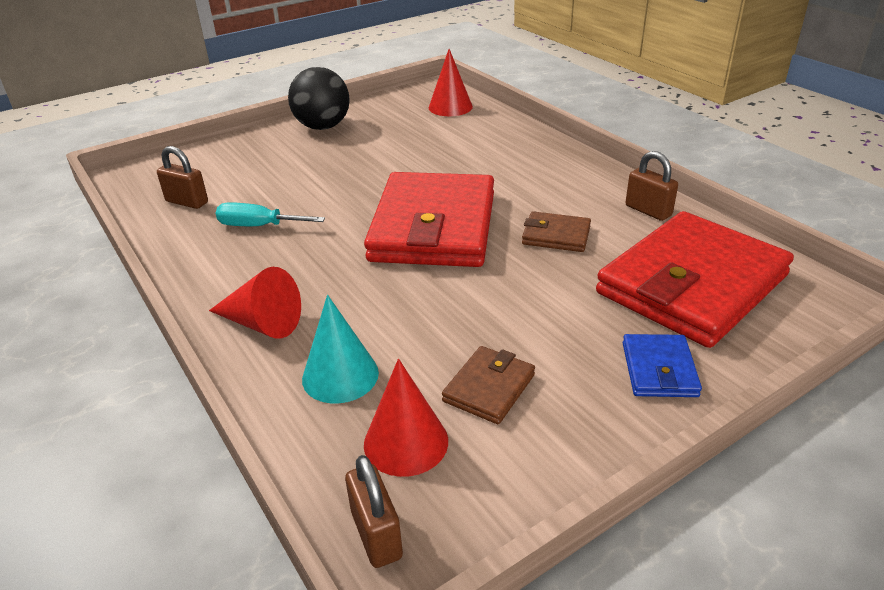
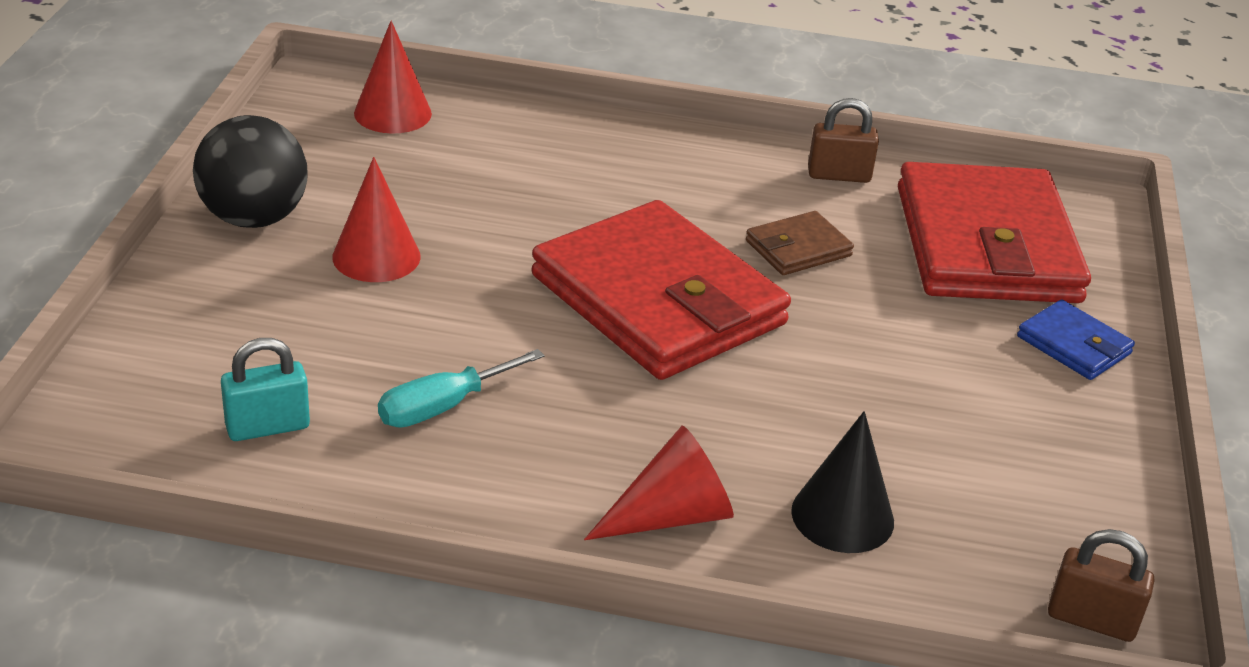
camera: 50 degrees left, 0 degrees up
(187, 202) = (267, 427): brown padlock -> turquoise padlock
(340, 375) = (842, 516): turquoise cone -> black cone
(406, 442) = (994, 535): red cone -> red cone (376, 256)
(489, 388) = (981, 444): brown wallet -> none

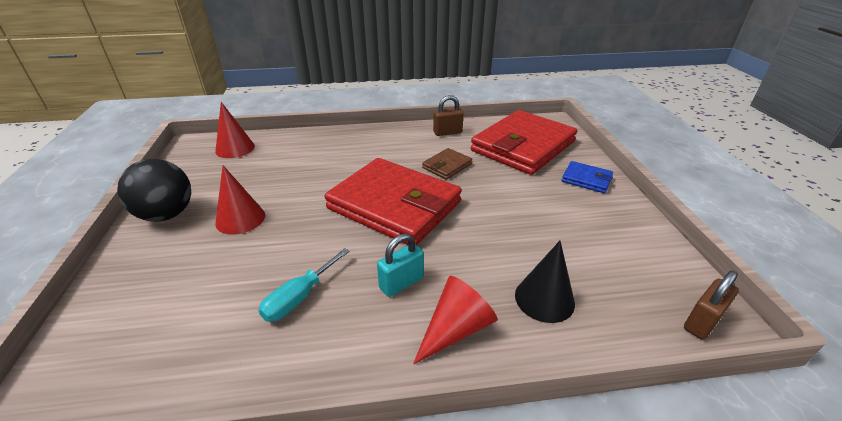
camera: 15 degrees left, 0 degrees up
(267, 427) = (189, 345): turquoise padlock -> turquoise padlock (401, 283)
(986, 244) = (523, 146): red wallet -> red wallet turned 60 degrees clockwise
(1091, 620) = (702, 322): brown padlock -> brown padlock turned 45 degrees counterclockwise

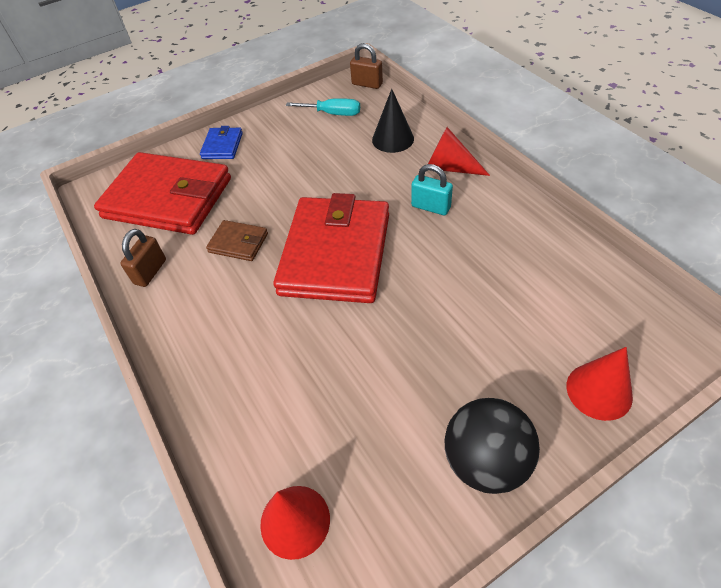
camera: 110 degrees left, 15 degrees up
(240, 219) = (438, 371): red cone -> red cone (599, 391)
(299, 297) = (491, 256): turquoise screwdriver -> turquoise screwdriver (333, 114)
(447, 132) = (150, 272): brown padlock -> brown padlock turned 60 degrees clockwise

